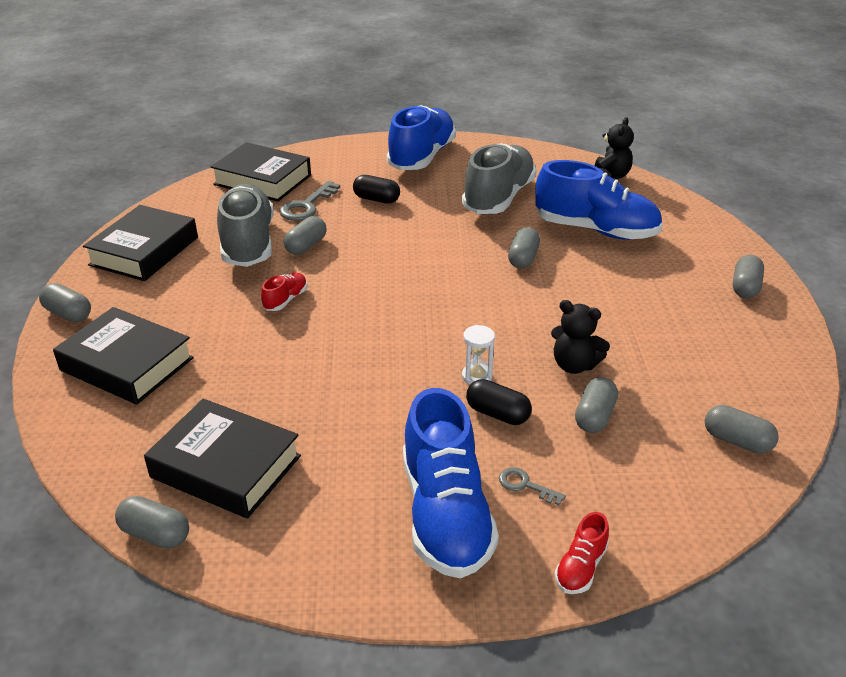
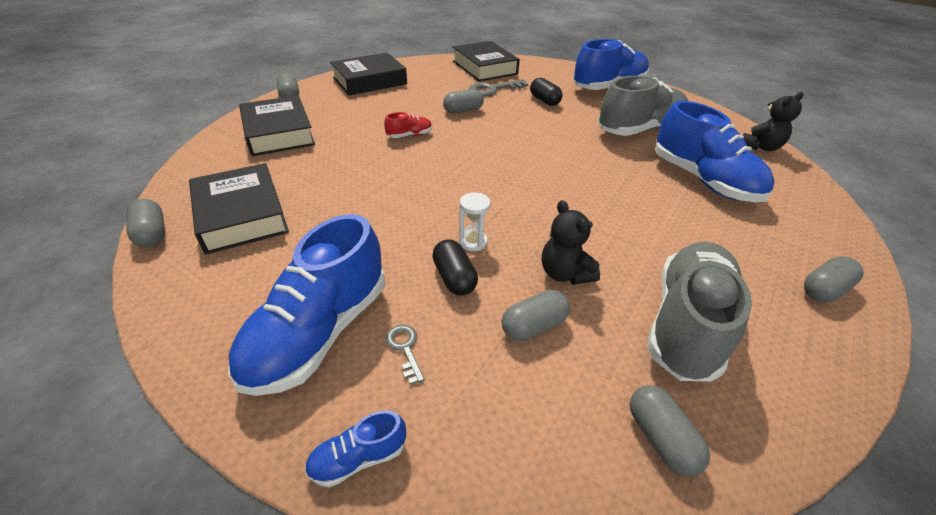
camera: 35 degrees right, 5 degrees up
(248, 243) = (430, 97): grey shoe -> grey shoe (686, 323)
(523, 258) = (612, 176): grey capsule -> none
(580, 567) = (358, 458): red shoe -> blue shoe

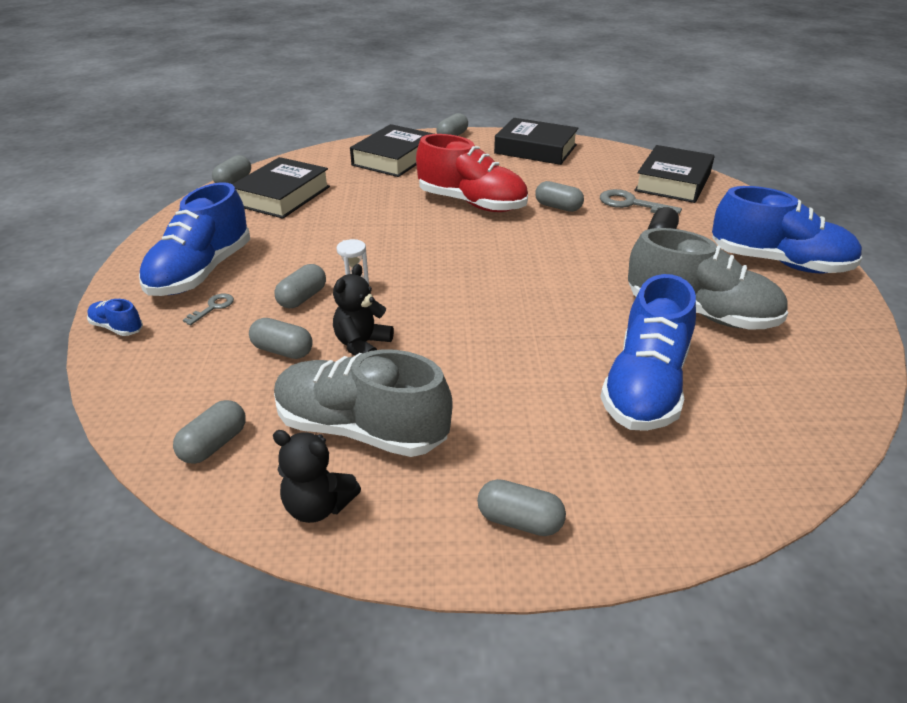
camera: 55 degrees right, 5 degrees down
(319, 332) = (201, 272): blue shoe -> blue shoe turned 60 degrees counterclockwise
(409, 135) = (471, 203): red shoe -> red shoe, size x2.31
(454, 278) = (302, 298): black capsule -> grey capsule
(686, 323) = (361, 429): grey shoe -> grey shoe turned 150 degrees counterclockwise
(760, 147) = (821, 418): black teddy bear -> black teddy bear (318, 506)

